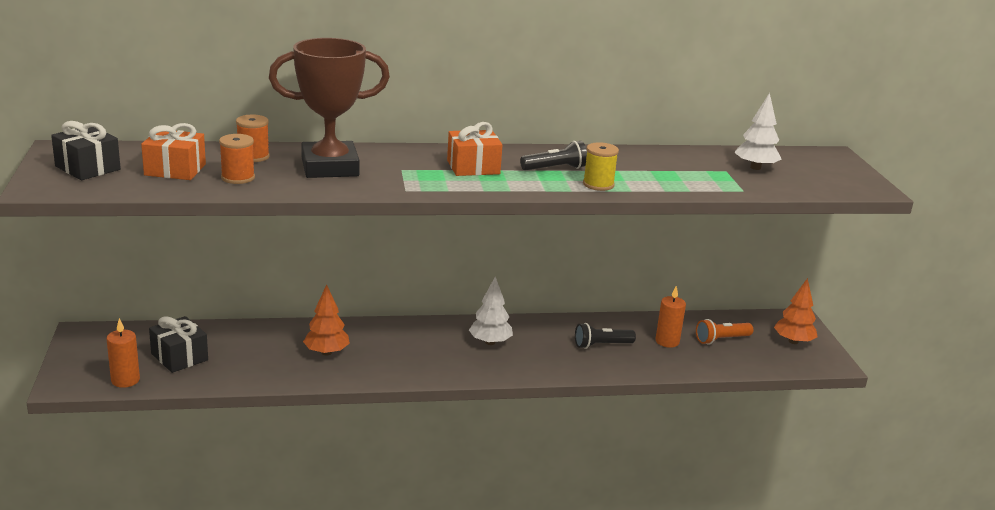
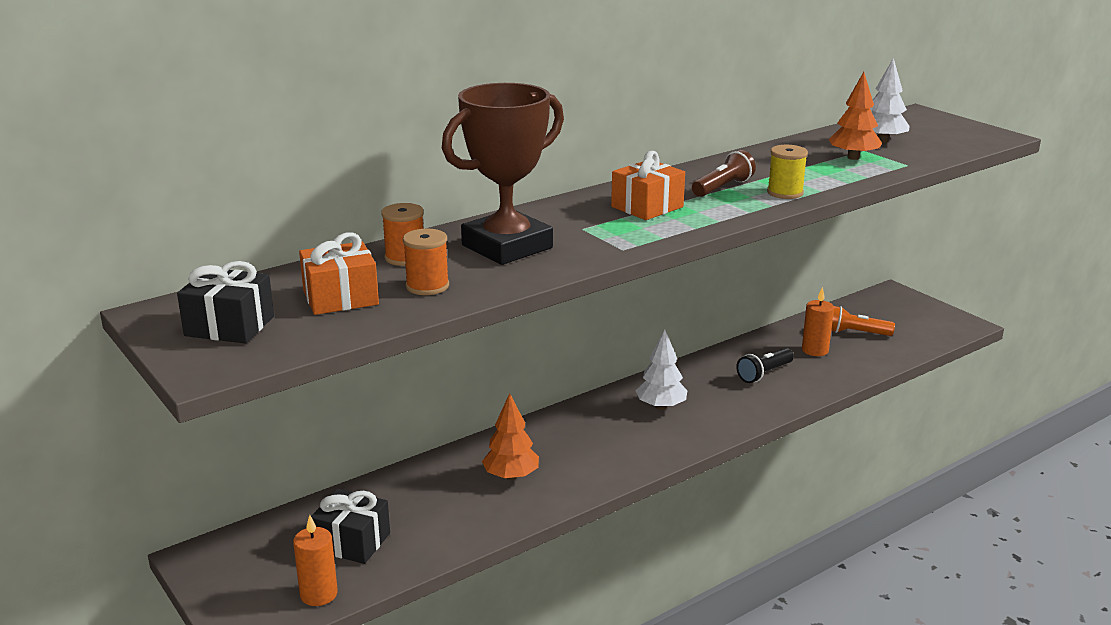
camera: 25 degrees left, 0 degrees up
(555, 169) = (723, 188): black flashlight -> brown flashlight
(721, 340) = (856, 333): orange flashlight -> orange flashlight turned 60 degrees clockwise
(793, 341) = (913, 315): orange tree -> orange tree (853, 157)

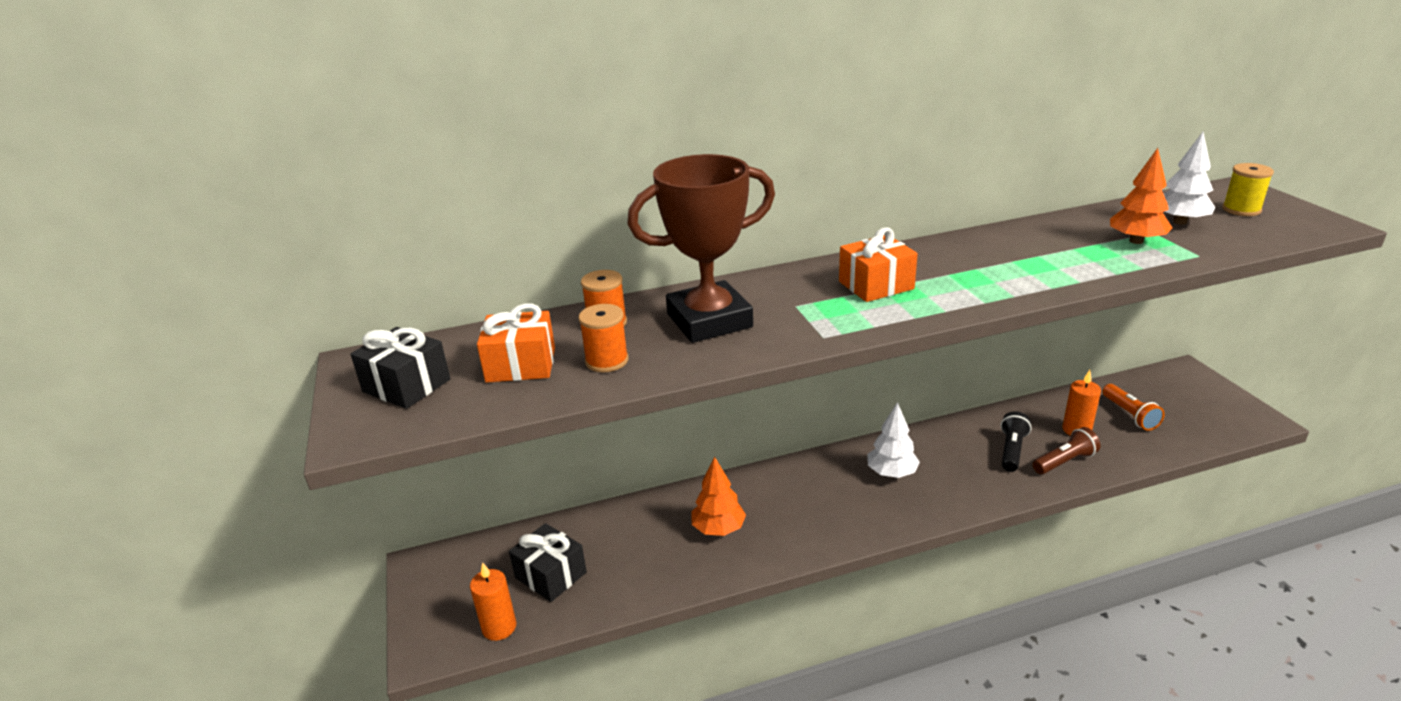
camera: 20 degrees right, 5 degrees up
(723, 188) = (969, 268): brown flashlight -> brown flashlight (1064, 461)
(764, 374) = (1012, 450): black flashlight -> black flashlight turned 135 degrees clockwise
(785, 193) = (1036, 281): yellow spool -> yellow spool (1241, 209)
(856, 333) = (1130, 415): orange flashlight -> orange flashlight turned 135 degrees counterclockwise

